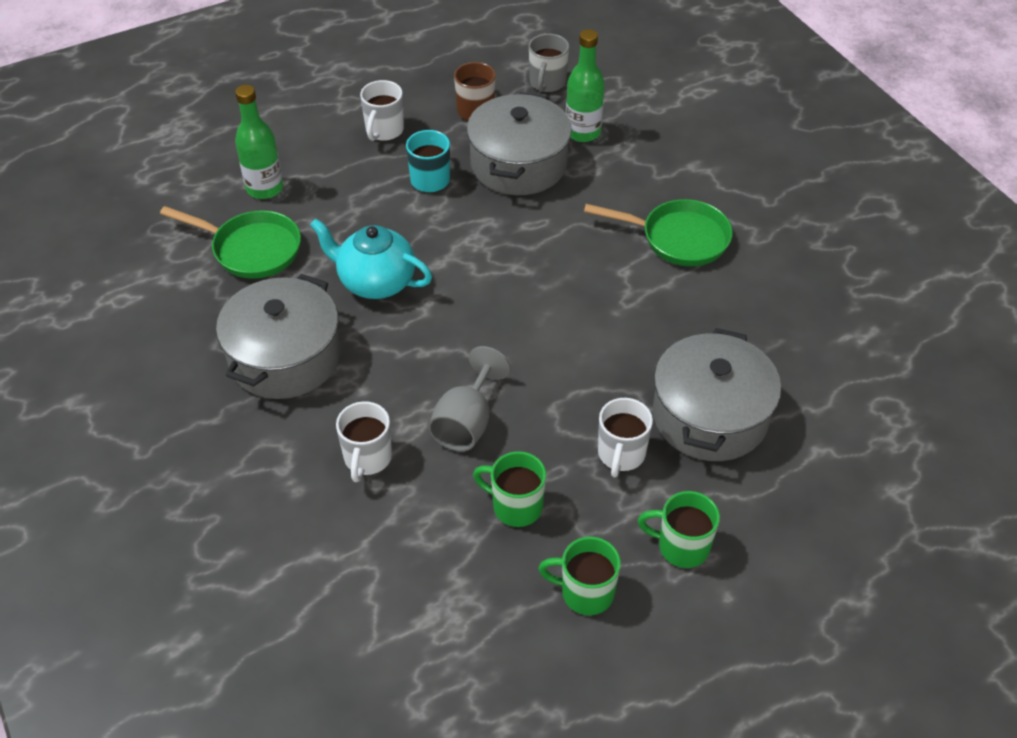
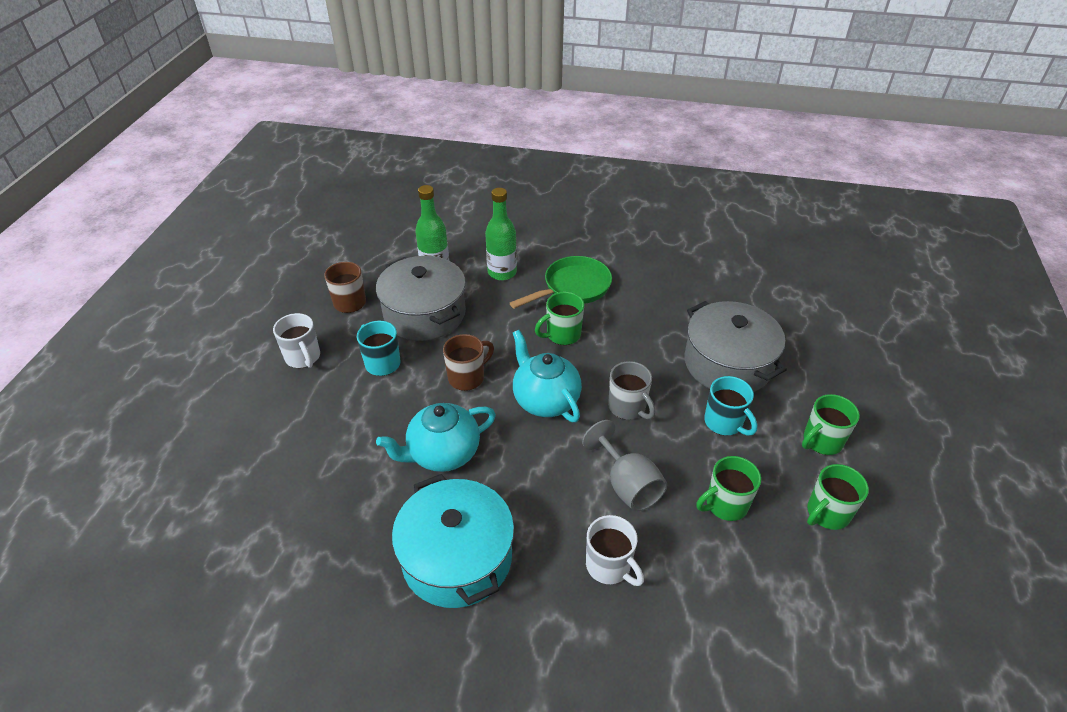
camera: 50 degrees left, 5 degrees down
(251, 249) = (319, 509): green pan -> none
(265, 188) = (266, 461): green bottle -> green bottle (502, 272)
(285, 357) = (457, 558): grey pot -> turquoise pot
(474, 242) = (467, 377): none -> brown mug
(505, 309) = (545, 400): none -> turquoise teapot
(547, 83) = (371, 257): grey mug -> grey mug (628, 407)
(602, 270) = (562, 335): none -> green mug
(621, 455) = (724, 423): white mug -> turquoise mug

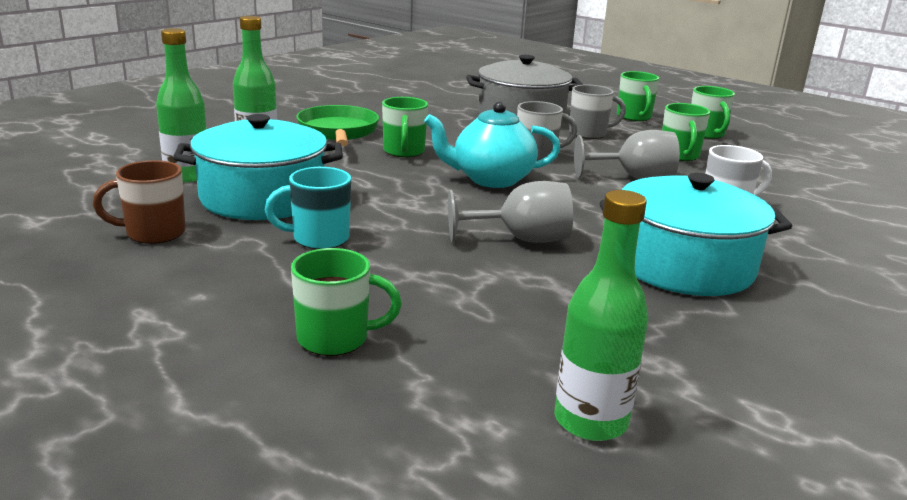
camera: 65 degrees left, 20 degrees down
(227, 553) = (590, 421): none -> green bottle
(268, 422) = (335, 339): none -> green mug
(303, 357) = (224, 286): white mug -> none
(425, 314) = (263, 198): grey pot -> turquoise pot
(443, 453) = (521, 239): turquoise teapot -> grey goblet
(467, 377) = (411, 202): brown mug -> none
(724, 423) = (589, 134): turquoise mug -> grey mug

